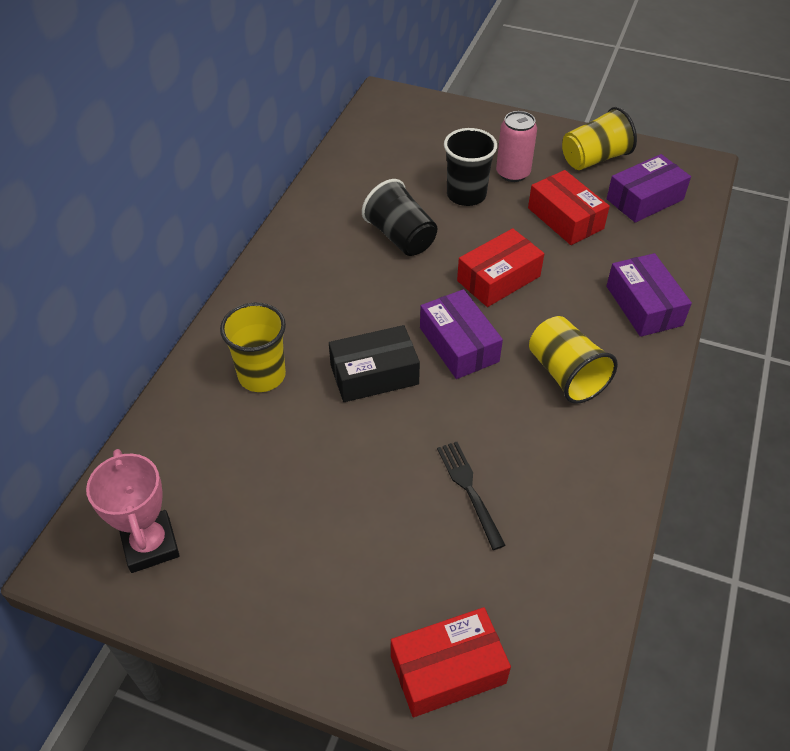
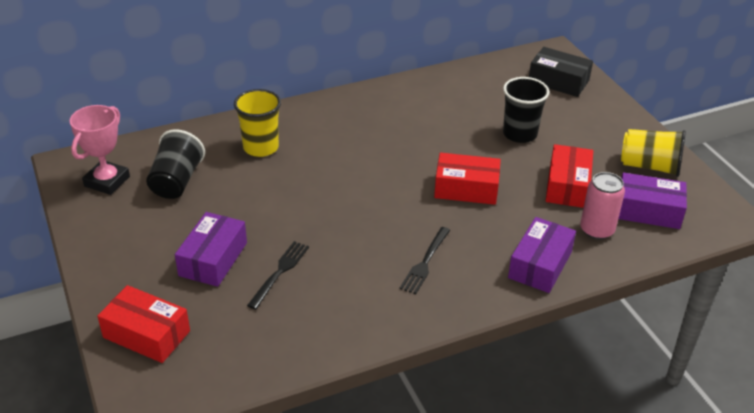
camera: 45 degrees right, 10 degrees down
(374, 374) = (317, 186): black box -> black box (558, 81)
(401, 237) = (441, 131): black cup -> black cup (176, 181)
(458, 344) = (386, 204): purple box -> purple box (213, 259)
(513, 173) = (573, 140): pink can -> pink can (596, 230)
(566, 374) = (425, 262): yellow cup -> black fork

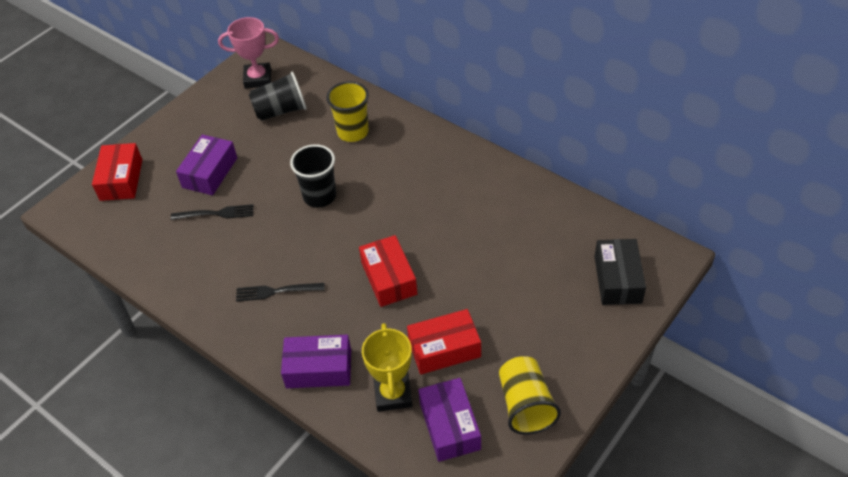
camera: 65 degrees right, 10 degrees up
(213, 259) = (210, 172): purple box -> purple box turned 60 degrees counterclockwise
(520, 134) = (500, 283): black cup -> black cup (319, 196)
(596, 230) = (393, 394): pink can -> yellow trophy

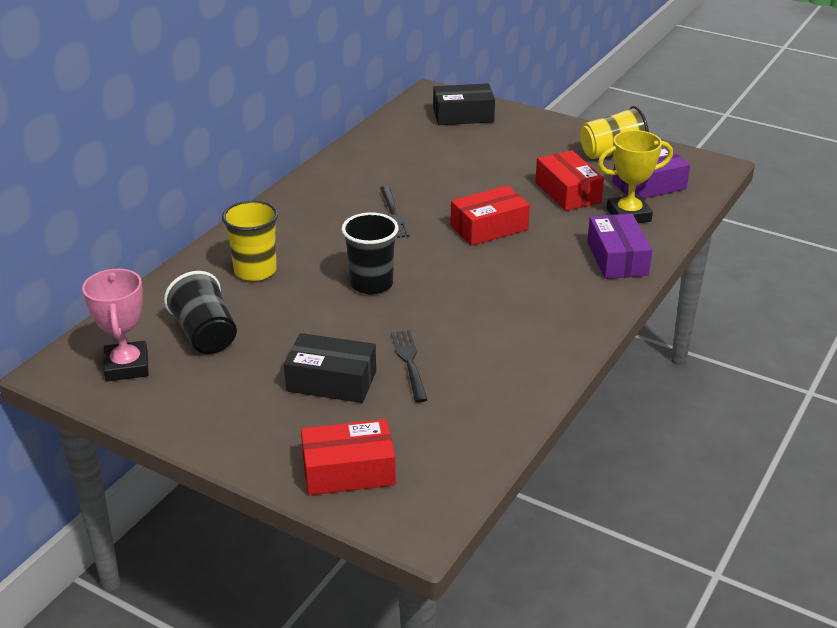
camera: 100 degrees left, 15 degrees down
(210, 172) = (331, 381): purple box -> black box
(276, 291) = (525, 297): black fork -> black fork (393, 214)

